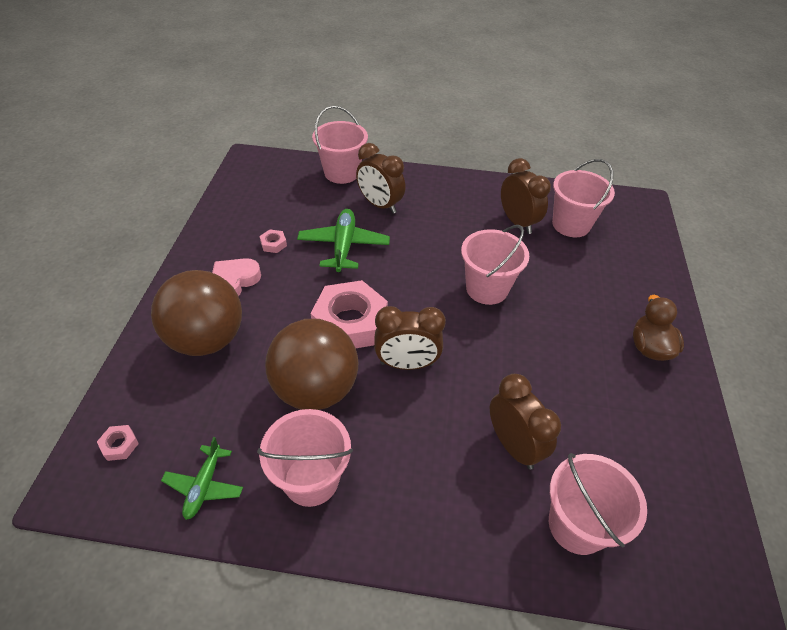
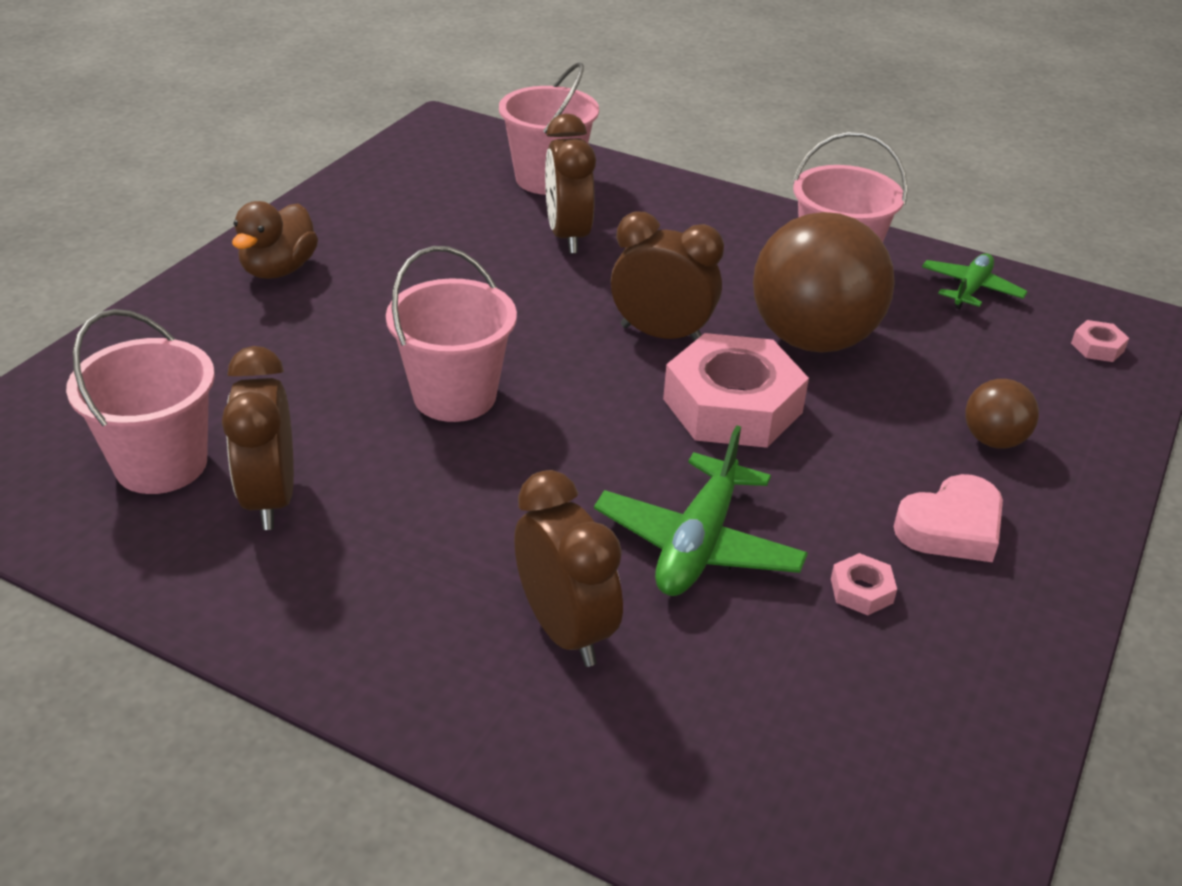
camera: 160 degrees left, 10 degrees down
(207, 339) = (993, 440): brown ball -> brown ball, size x0.47
(342, 173) = (627, 777): pink bucket -> none

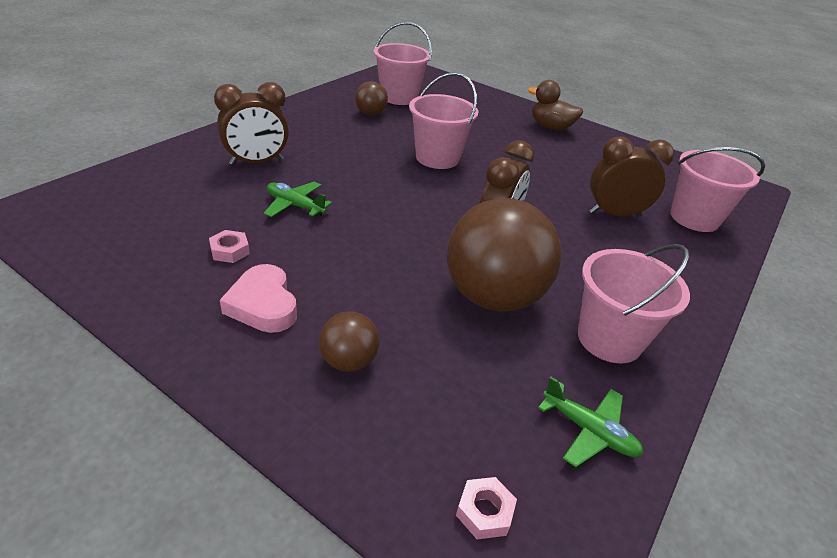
camera: 95 degrees right, 0 degrees up
(270, 498) = (370, 114): brown clock -> brown ball
(698, 544) = (295, 206): green plane -> green plane, size x0.64
(732, 405) = (415, 242): pink nut -> none

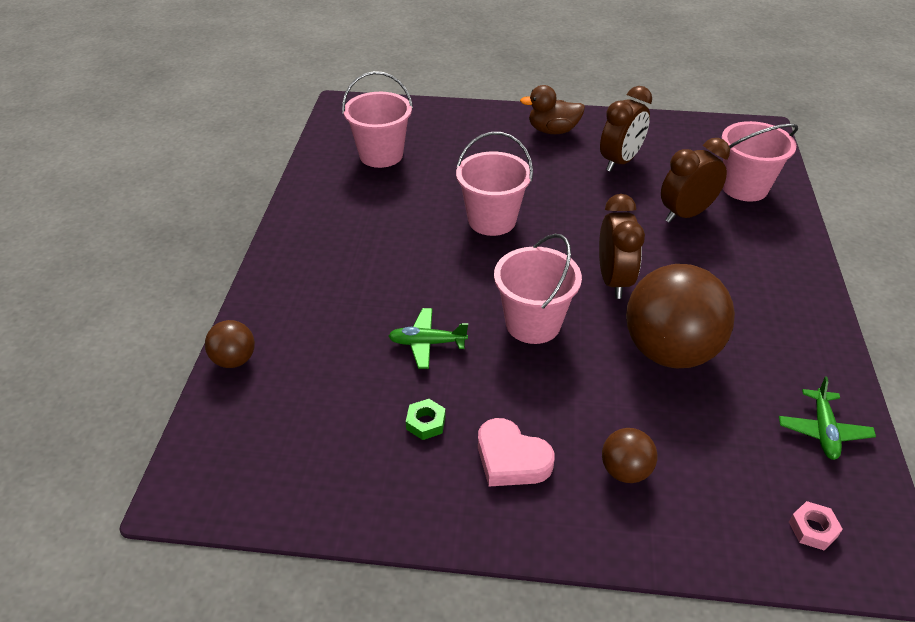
camera: 25 degrees left, 5 degrees up
(230, 251) = (425, 423): pink nut -> green nut
(257, 162) = (336, 310): brown clock -> brown clock (620, 161)
(370, 114) = (376, 191): brown ball -> brown ball (234, 360)
(589, 431) = (823, 430): green plane -> green plane turned 90 degrees clockwise
(609, 339) = (777, 345): pink bucket -> pink bucket (533, 323)

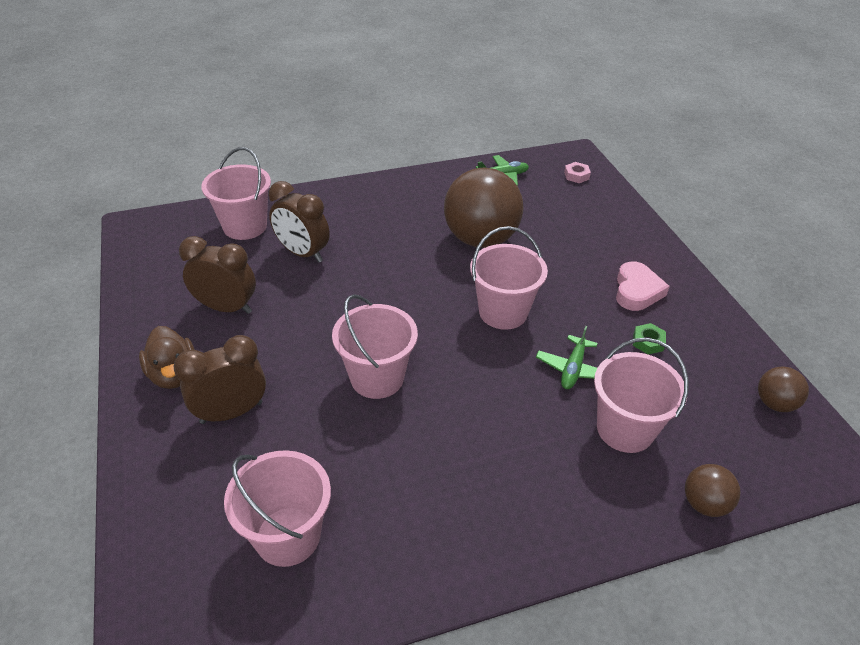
camera: 115 degrees left, 0 degrees up
(337, 347) = (625, 429): none -> pink bucket
(427, 343) = (573, 369): green plane -> green plane turned 45 degrees clockwise
(613, 280) = (420, 278): brown clock -> brown clock (231, 412)
(625, 470) = (599, 242): brown ball -> brown ball (774, 403)

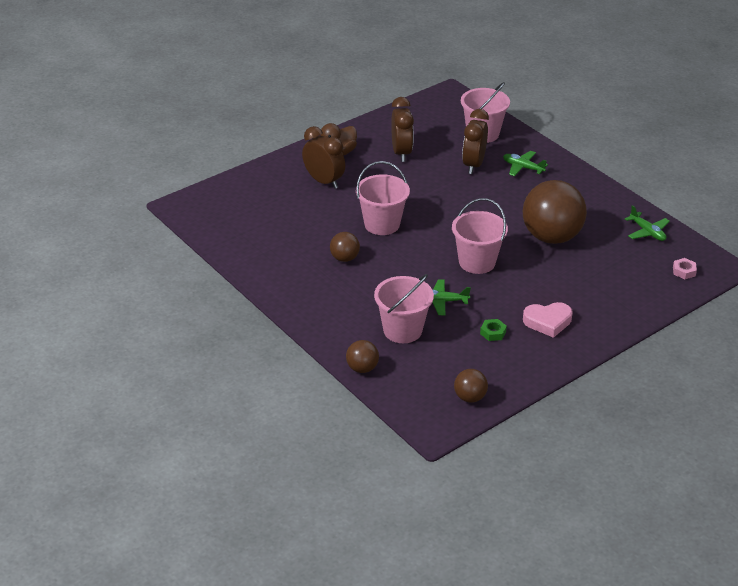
camera: 70 degrees right, 5 degrees down
(288, 536) = (259, 223): pink bucket -> none
(337, 218) = (523, 168): none -> green plane
(437, 445) = (344, 258): none -> brown ball

